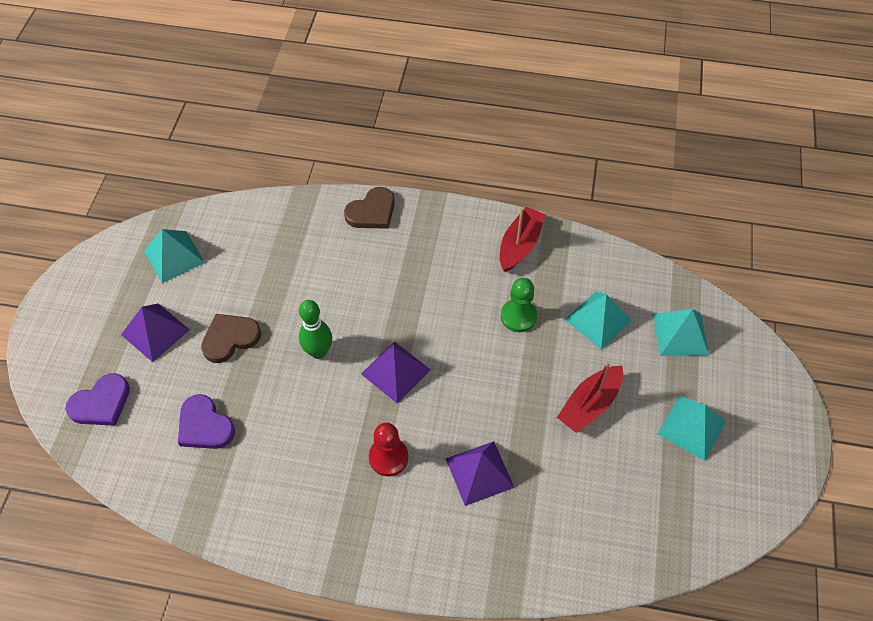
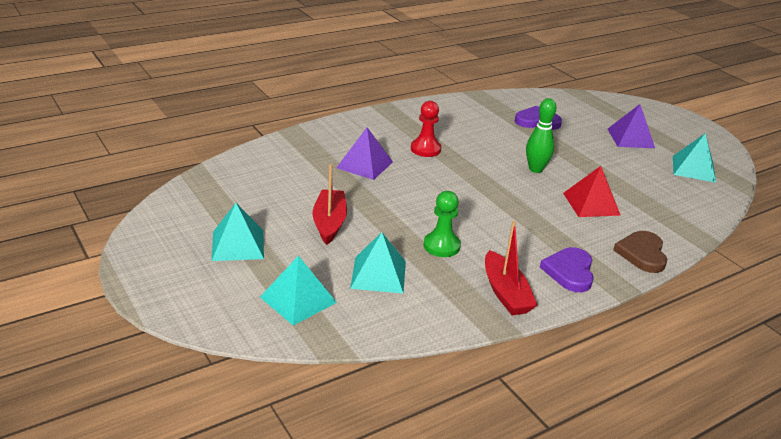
camera: 135 degrees right, 25 degrees down
(101, 403) = (597, 108): purple heart -> purple heart (569, 272)
(230, 338) = (591, 153): brown heart -> none
(333, 279) = (591, 204): none -> red pyramid
(395, 371) = (478, 181): purple pyramid -> none

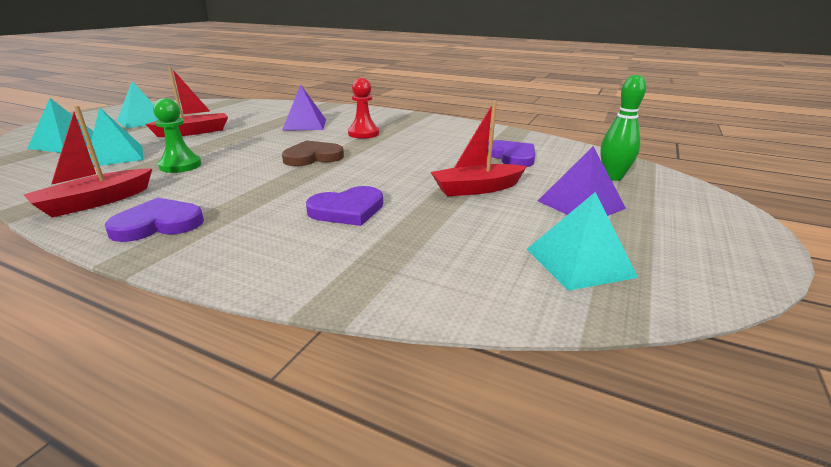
camera: 60 degrees right, 5 degrees down
(535, 169) = (393, 173): green bowling pin -> green bowling pin (613, 177)
(586, 155) = (476, 189): none -> red boat
(591, 204) = (347, 210): red pyramid -> purple heart
(642, 254) = (237, 261): brown heart -> brown heart (313, 157)

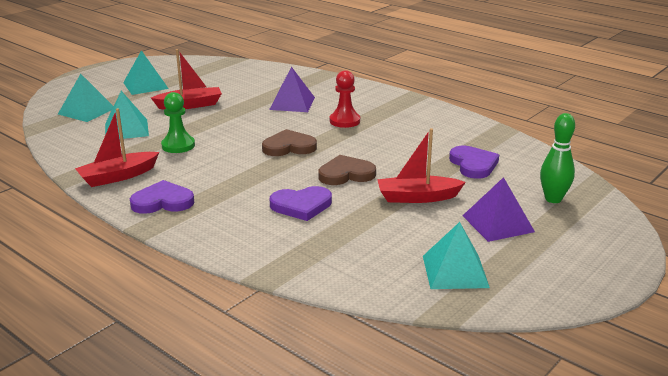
camera: 15 degrees right, 0 degrees up
(386, 175) = (346, 174): none -> brown heart

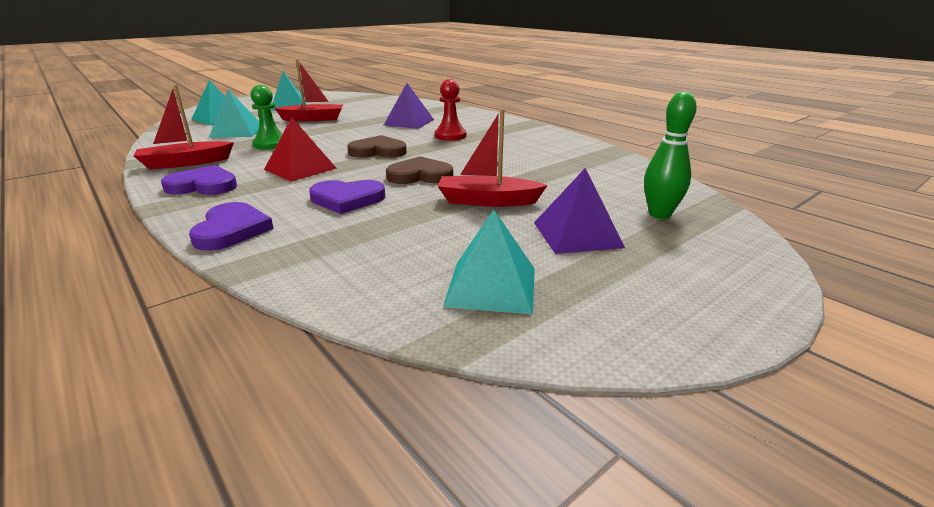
camera: 10 degrees right, 0 degrees up
(233, 175) = (300, 169): none -> red pyramid
(473, 164) = (570, 176): purple heart -> purple heart (231, 230)

